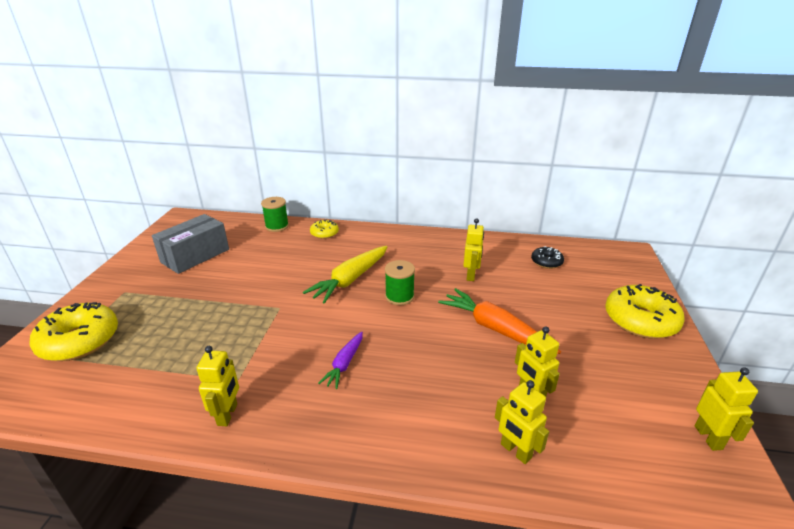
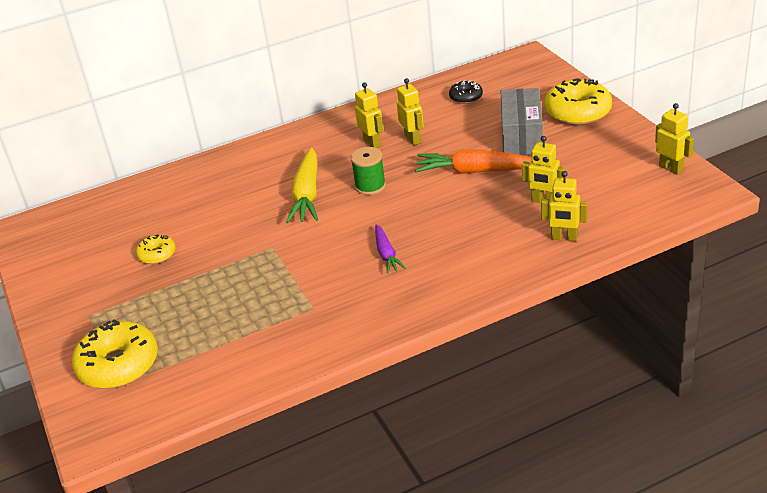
camera: 30 degrees left, 5 degrees up
(195, 256) = (109, 252): grey box -> grey box (521, 137)
(228, 414) = (339, 329): yellow robot -> yellow robot (372, 143)
(277, 226) = (156, 184): green spool -> none
(324, 233) = (220, 167): yellow donut -> yellow donut (157, 254)

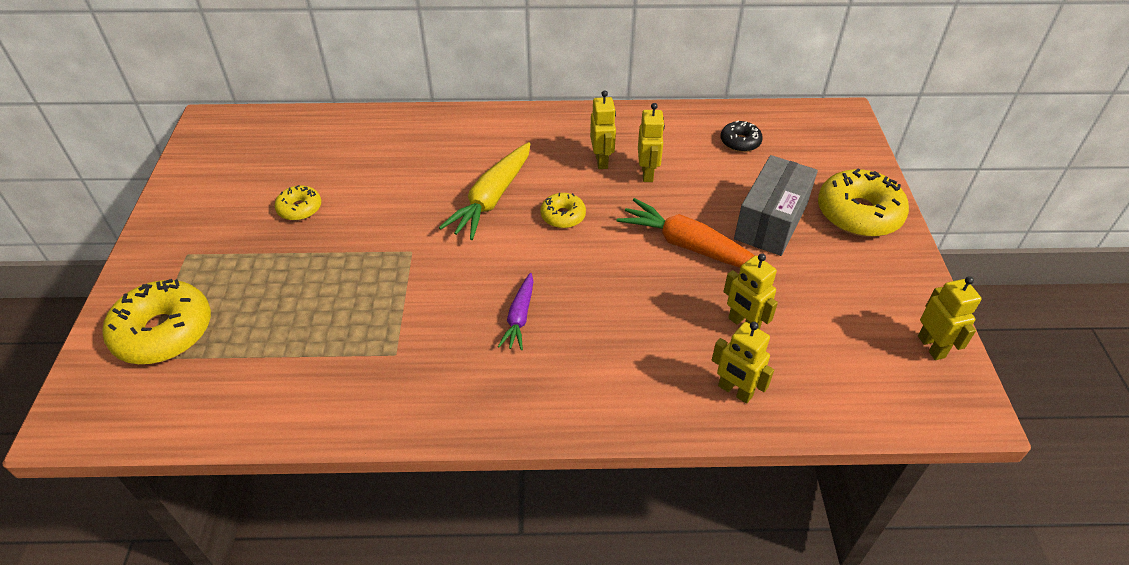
camera: 20 degrees right, 10 degrees up
(370, 186) = (563, 216): green spool -> yellow donut

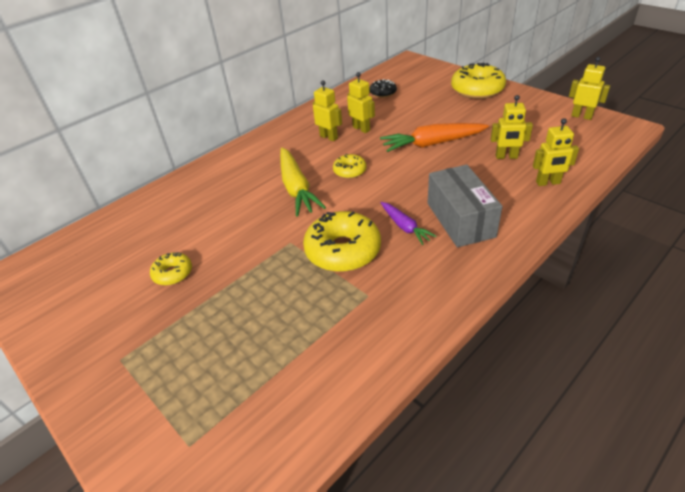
camera: 40 degrees left, 5 degrees down
(164, 332) = (180, 416): yellow donut -> yellow donut (343, 250)
(771, 221) = (448, 113): grey box -> grey box (460, 220)

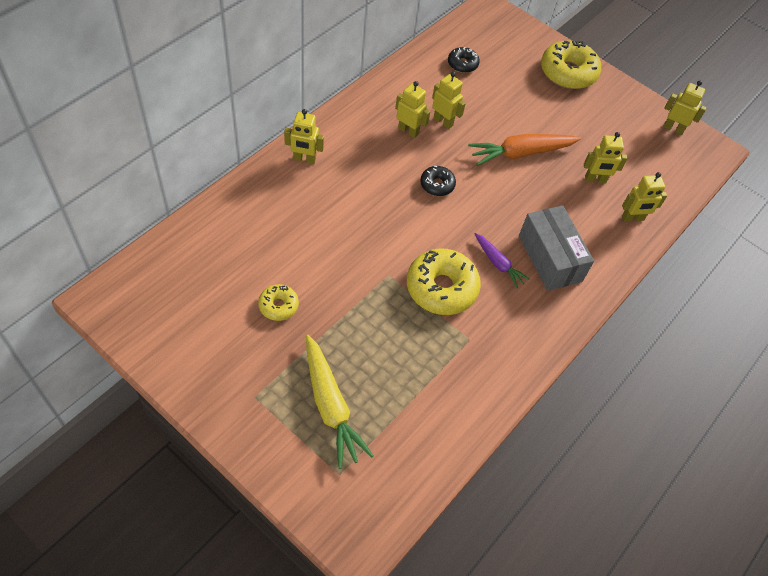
camera: 15 degrees left, 15 degrees up
(231, 162) = (304, 159): none -> yellow robot
(296, 188) = (384, 204): yellow carrot -> yellow carrot (330, 405)
(349, 171) = (437, 185): yellow donut -> black donut

